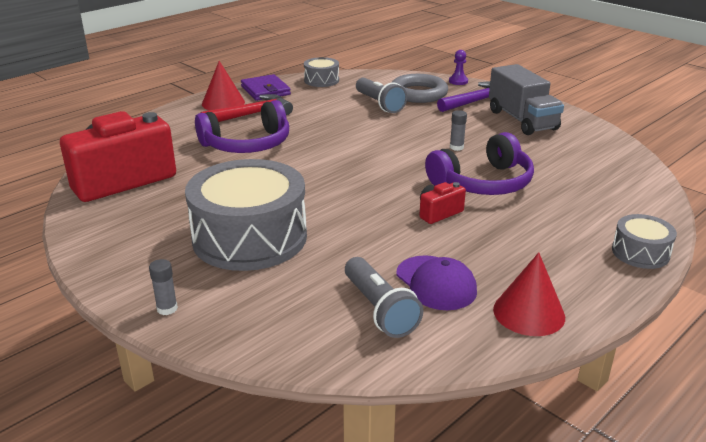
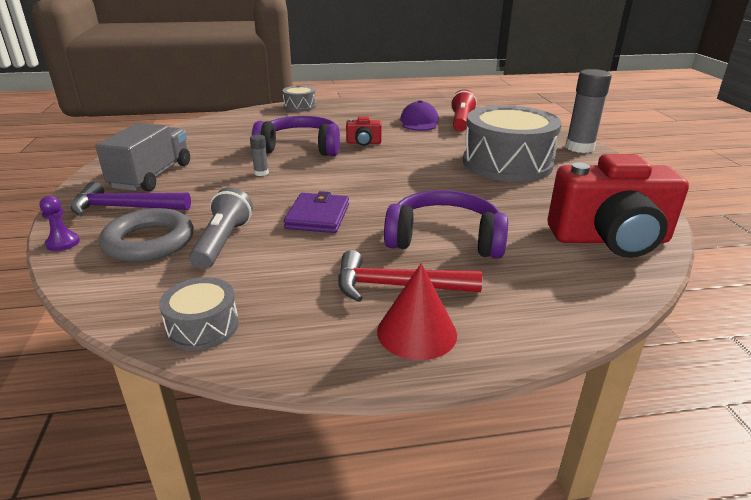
camera: 145 degrees left, 0 degrees up
(167, 308) = (579, 147): grey glue stick -> grey glue stick, size x2.19
(265, 90) = (320, 338): purple wallet -> purple wallet (318, 216)
(379, 310) = (461, 122): grey flashlight -> red flashlight
(529, 313) = (394, 107): red cone -> none

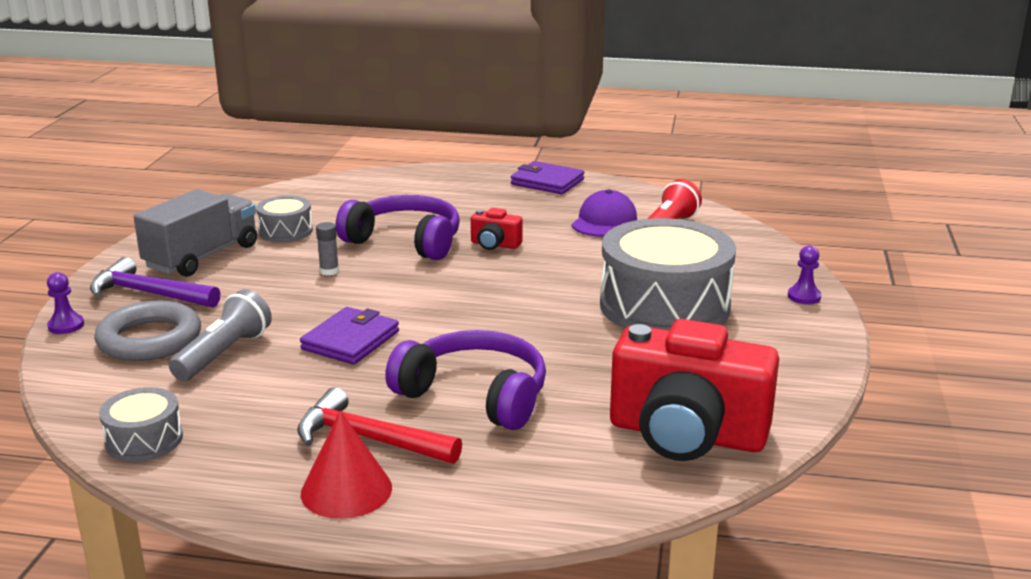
camera: 20 degrees right, 5 degrees down
(299, 106) = (457, 173): grey drum -> grey drum (285, 231)
(362, 105) = (547, 182): none -> purple wallet
(579, 147) = (804, 296): grey glue stick -> purple pawn

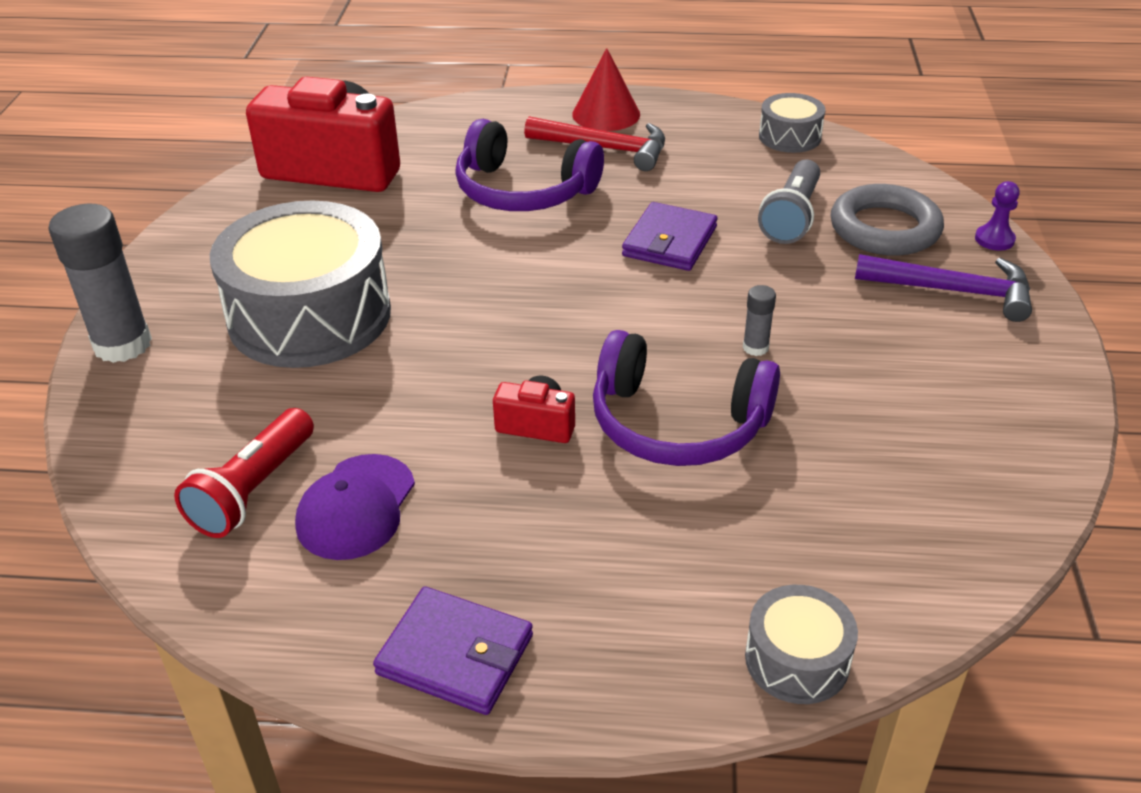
camera: 175 degrees right, 15 degrees up
(202, 257) = (953, 364): grey truck -> none
(285, 231) = (879, 435): grey drum -> grey drum (797, 659)
(804, 296) = (122, 344): purple pawn -> grey glue stick

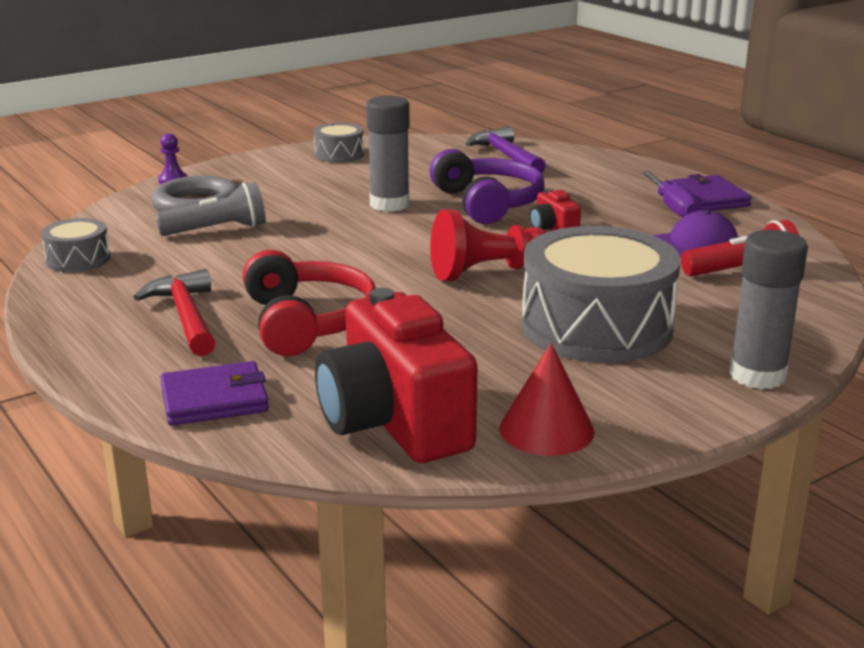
camera: 130 degrees left, 15 degrees down
(469, 582) = (673, 208): none -> purple screwdriver
(491, 318) = (488, 272): none -> red pawn
(523, 191) = (307, 322): purple headphones -> red headphones
(606, 114) = (110, 339): red cone -> red cone (546, 429)
(669, 241) = (306, 253): purple wallet -> purple wallet (214, 399)
(755, 347) = (389, 204): grey glue stick -> grey glue stick, size x2.19
(797, 659) = (581, 154): grey drum -> grey drum (339, 154)
(953, 291) = (252, 179): purple hammer -> purple hammer (506, 156)

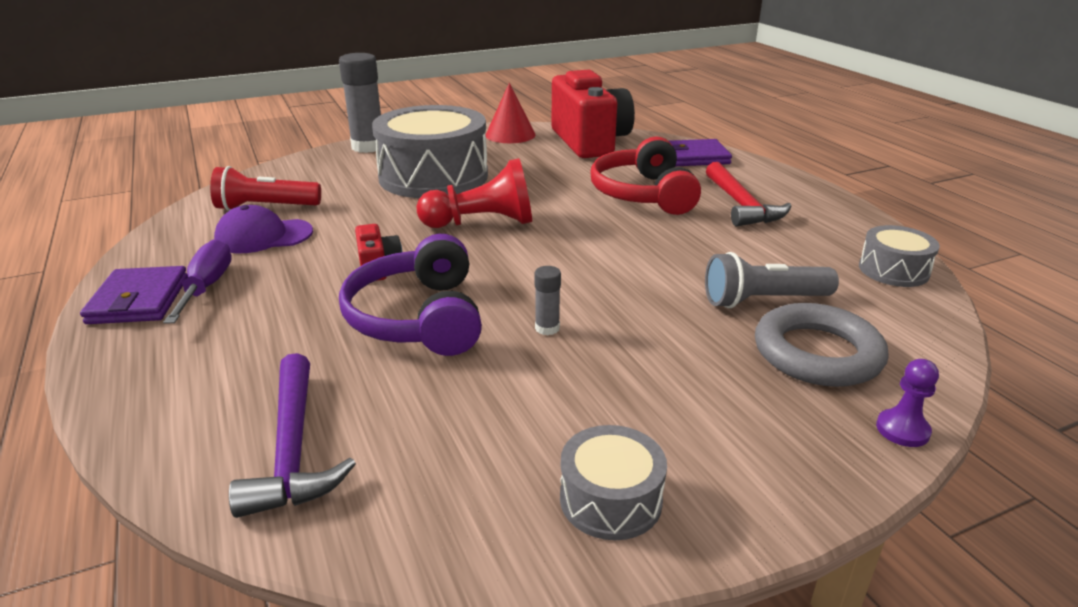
camera: 170 degrees left, 5 degrees up
(389, 204) = (547, 328): grey glue stick -> grey glue stick, size x0.46

